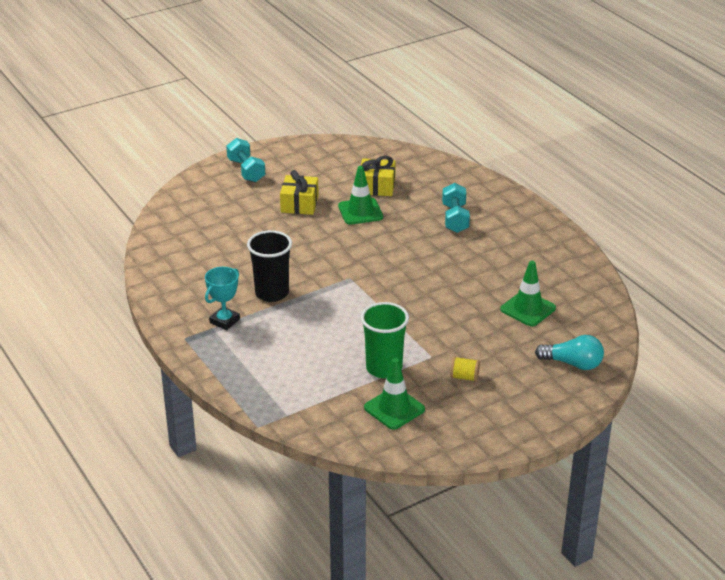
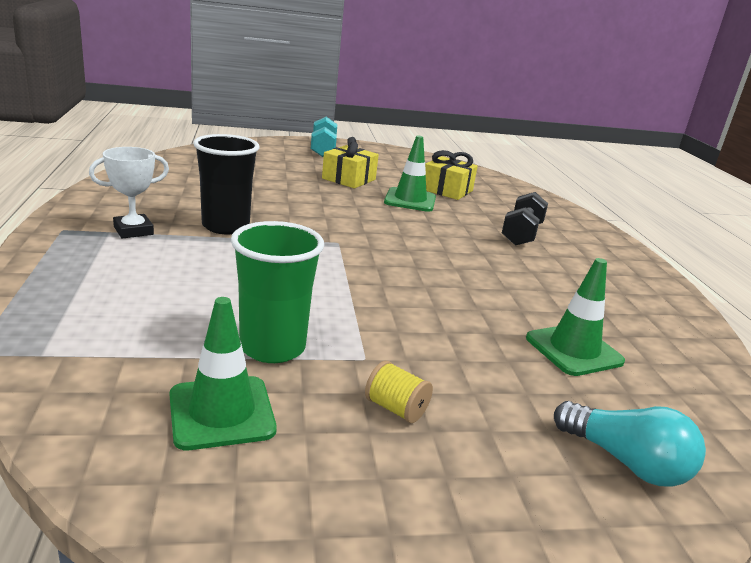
camera: 20 degrees right, 10 degrees down
(224, 321) = (133, 230): turquoise trophy -> white trophy
(455, 218) = (521, 234): turquoise dumbbell -> black dumbbell

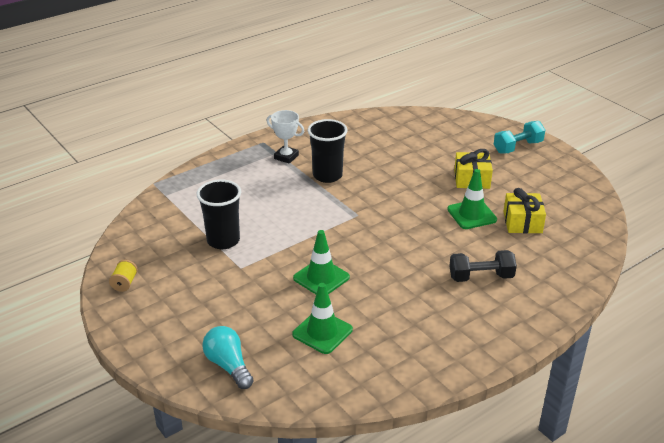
camera: 65 degrees right, 10 degrees up
(221, 412) = (167, 249): green traffic cone -> green traffic cone (321, 278)
(272, 347) = (223, 240): green cup -> black cup
(395, 409) = (209, 289): yellow spool -> yellow spool (124, 283)
(626, 462) = (228, 365): turquoise light bulb -> turquoise light bulb turned 135 degrees clockwise

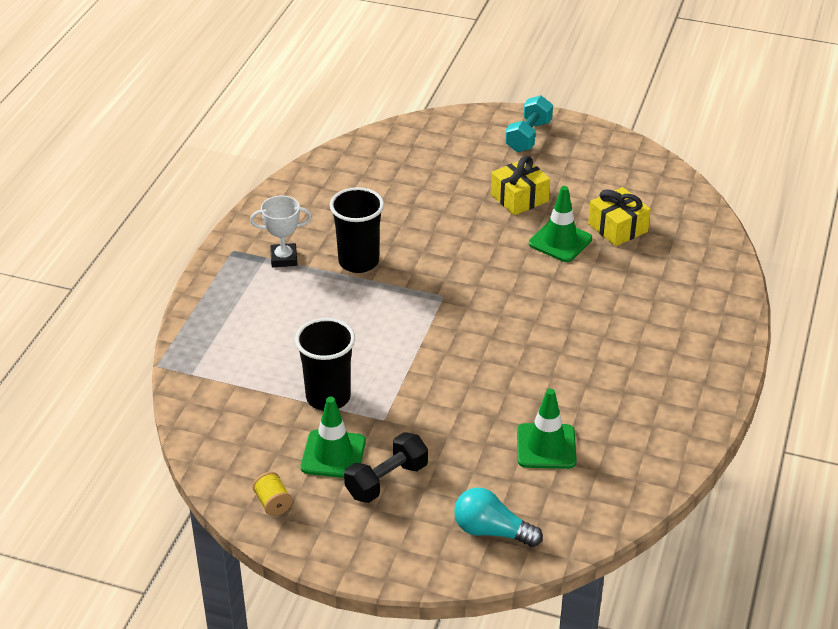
camera: 35 degrees left, 5 degrees up
(321, 278) = (482, 388): green traffic cone -> green traffic cone (333, 454)
(481, 277) = (636, 309): black dumbbell -> black dumbbell (386, 480)

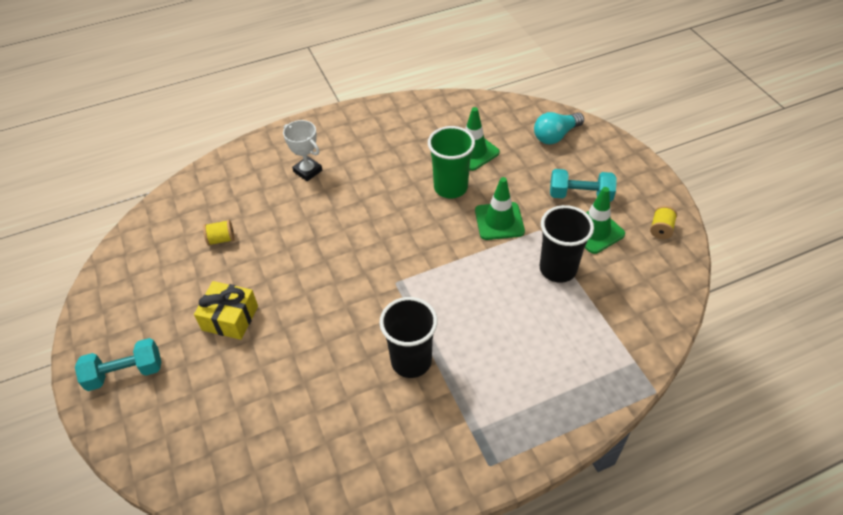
camera: 130 degrees left, 10 degrees up
(284, 258) = (460, 416): white trophy -> white trophy (307, 171)
(386, 480) = (580, 195): black dumbbell -> turquoise dumbbell
(491, 531) = (555, 136): turquoise light bulb -> turquoise light bulb turned 75 degrees clockwise
(513, 396) = (450, 187): none -> green cup
(560, 241) = (267, 260): green traffic cone -> green traffic cone (499, 221)
(617, 228) = (221, 239): yellow gift -> yellow spool

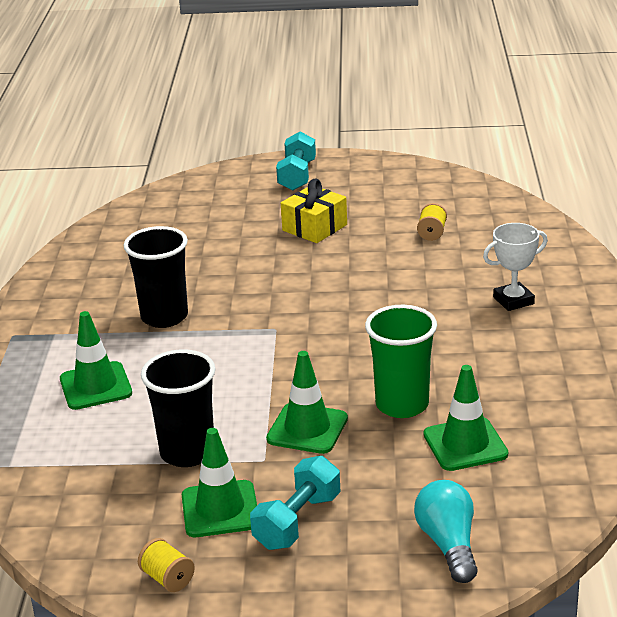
camera: 115 degrees right, 20 degrees down
(522, 359) = (95, 386): none -> green traffic cone

